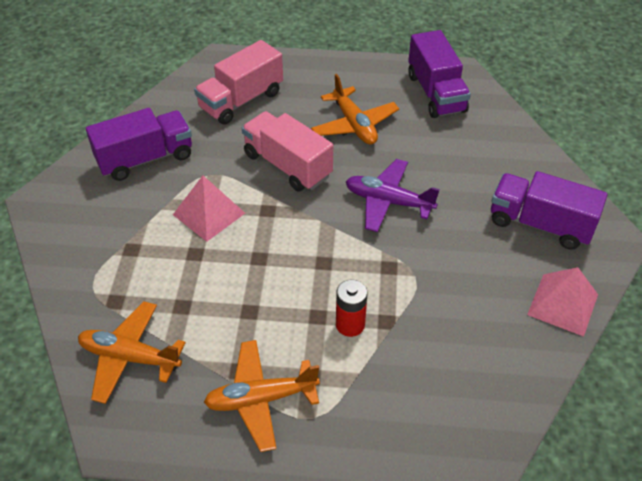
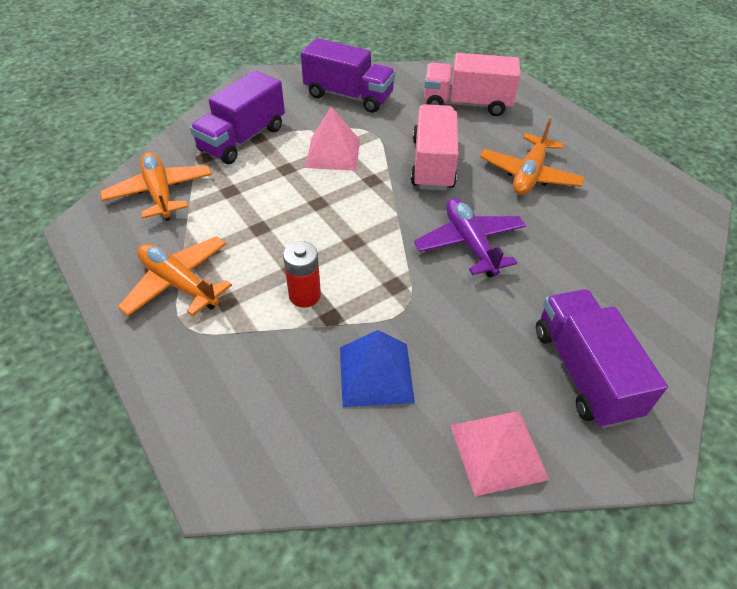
camera: 50 degrees right, 0 degrees up
(436, 93) = (643, 202): purple truck -> purple truck (242, 139)
(457, 327) = (375, 374): none -> blue pyramid

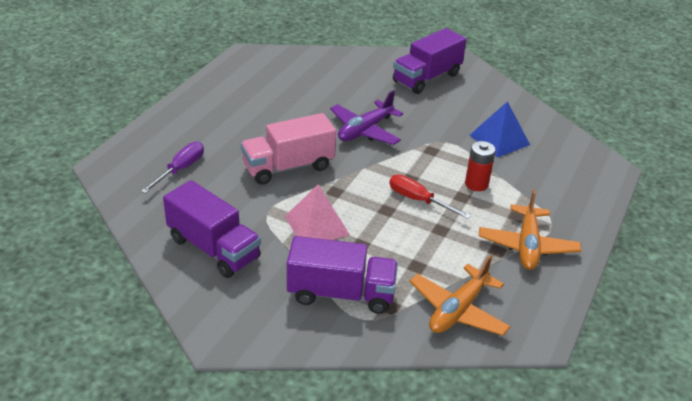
camera: 120 degrees left, 10 degrees down
(315, 233) = (418, 200): none -> red screwdriver
(348, 96) = (213, 248): purple truck -> purple truck turned 135 degrees clockwise
(467, 104) = (180, 169): pink truck -> purple screwdriver
(498, 451) = (499, 94): pink pyramid -> none
(529, 174) = (266, 120): orange plane -> none

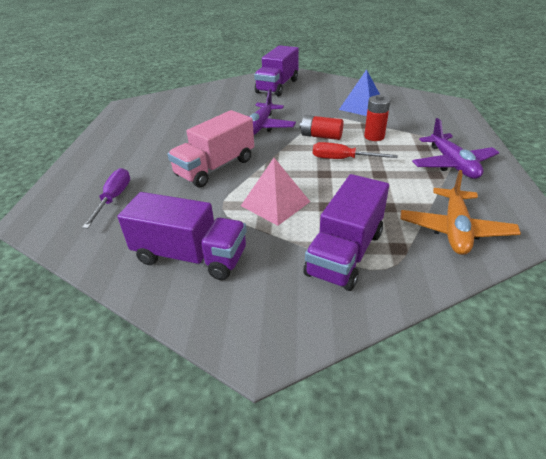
camera: 20 degrees left, 0 degrees up
(341, 293) = (345, 253): purple truck -> purple truck turned 135 degrees clockwise
(420, 164) = (321, 136): none -> red battery
(527, 245) = (452, 164): orange plane -> purple plane

